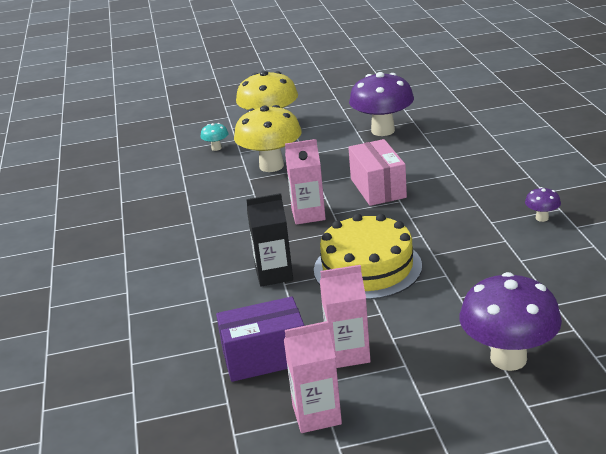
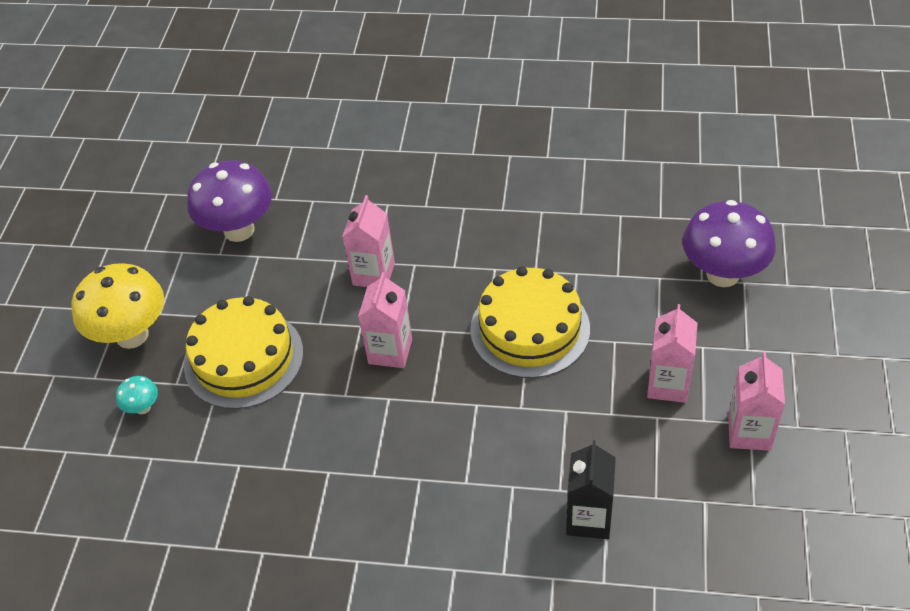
camera: 70 degrees left, 20 degrees up
(265, 357) = (646, 454): purple box -> none
(271, 166) = (244, 358): yellow mushroom -> yellow cake
(274, 274) = (498, 412): black carton -> black carton (589, 518)
(378, 188) = (373, 274): pink box -> pink carton
(542, 218) = (518, 173): purple mushroom -> none

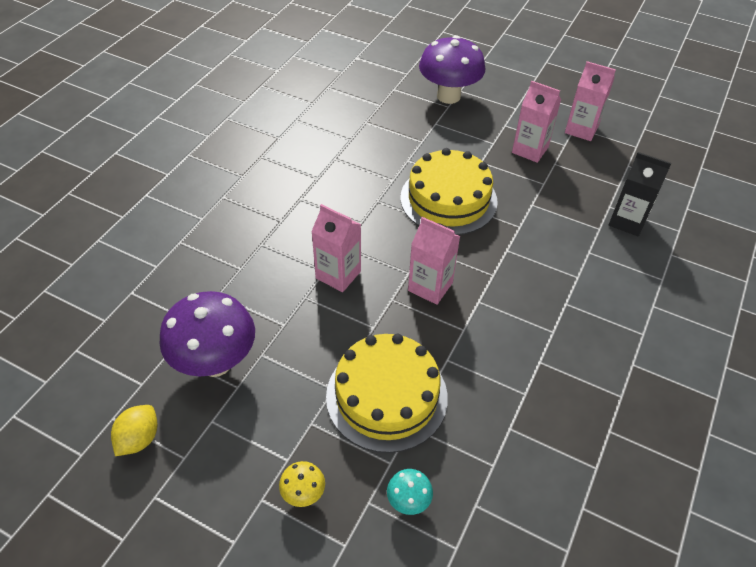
camera: 75 degrees left, 0 degrees up
(132, 335) = (303, 494): yellow mushroom -> yellow mushroom, size x0.44
(153, 217) = (139, 439): none -> yellow lemon

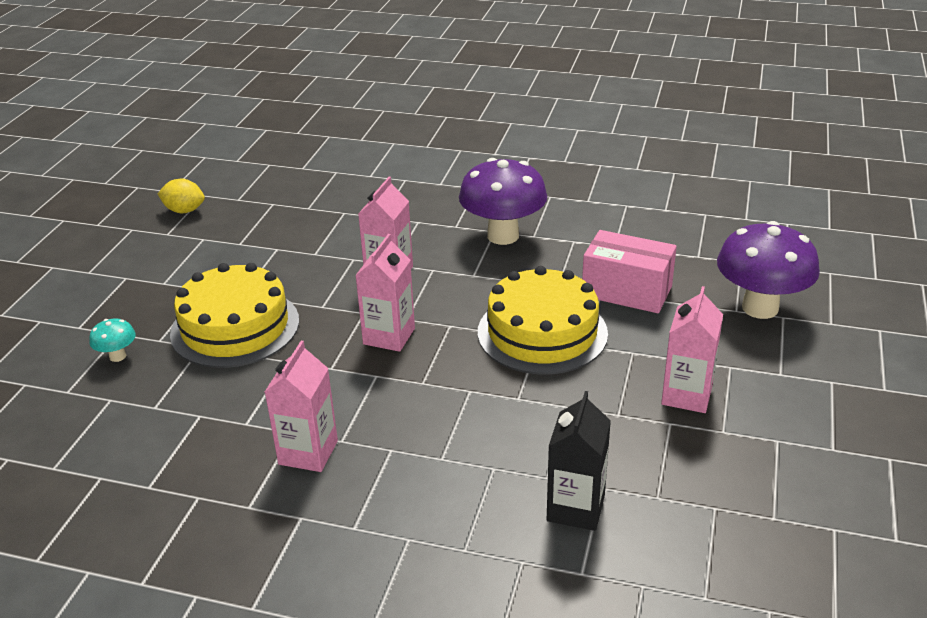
camera: 80 degrees right, 15 degrees down
(216, 362) = (264, 227): purple mushroom -> purple mushroom (503, 236)
(303, 494) = (129, 297): yellow mushroom -> none
(411, 147) = (626, 291): none -> pink box
(581, 129) = (775, 448): pink carton -> pink carton (308, 452)

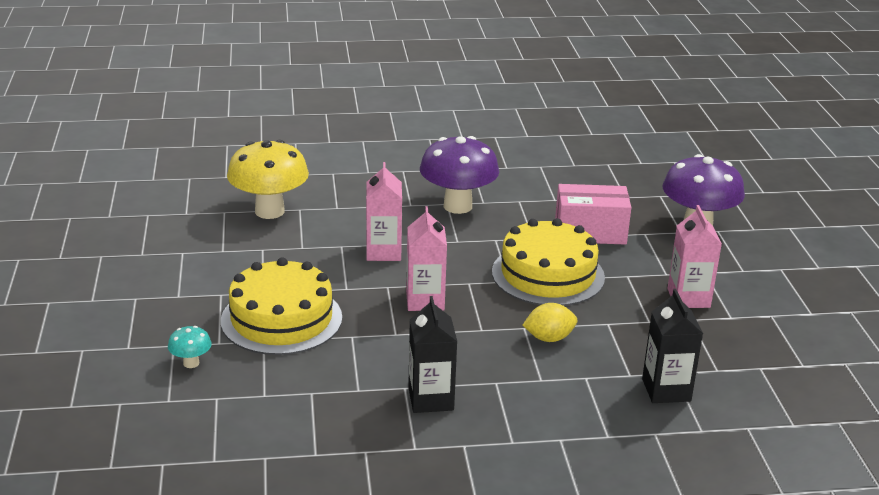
camera: 25 degrees left, 5 degrees down
(184, 210) = (141, 231): yellow lemon -> yellow lemon (549, 338)
(308, 452) = (431, 399): pink carton -> black carton
(314, 210) = (269, 211): none -> yellow mushroom

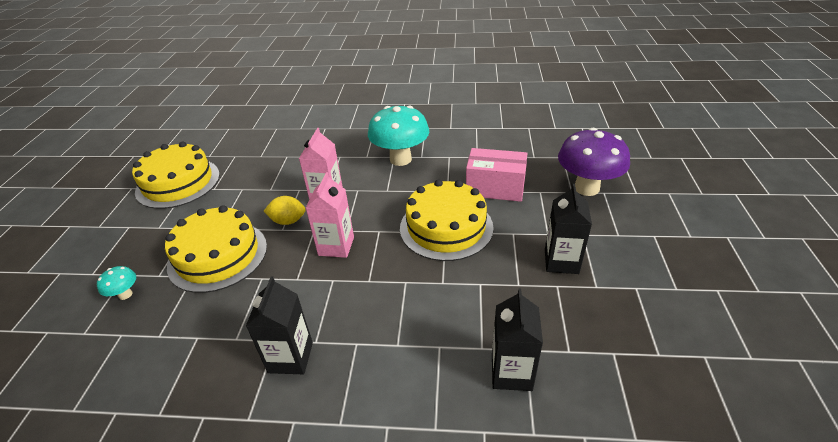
camera: 15 degrees right, 10 degrees up
(166, 246) = (178, 183): none -> yellow cake
(269, 211) = (265, 157): yellow mushroom -> none
(457, 206) = (400, 159): purple mushroom -> turquoise mushroom
(549, 338) = (422, 296): yellow lemon -> yellow lemon (288, 221)
(688, 298) = (561, 261): pink carton -> black carton

